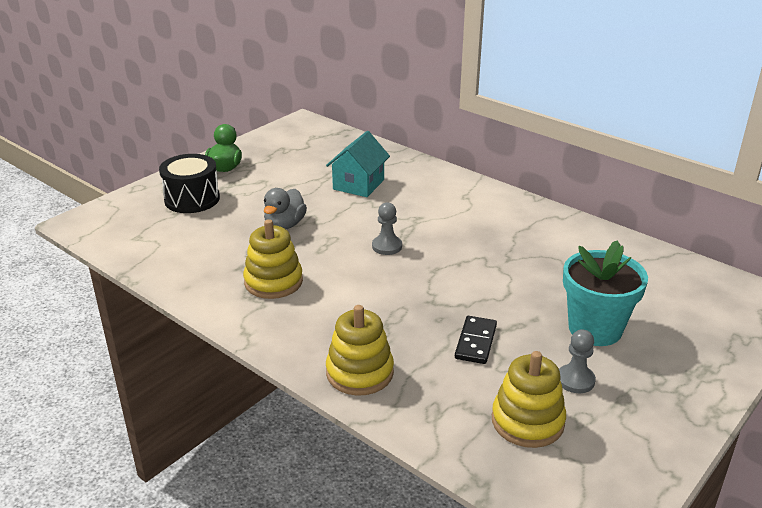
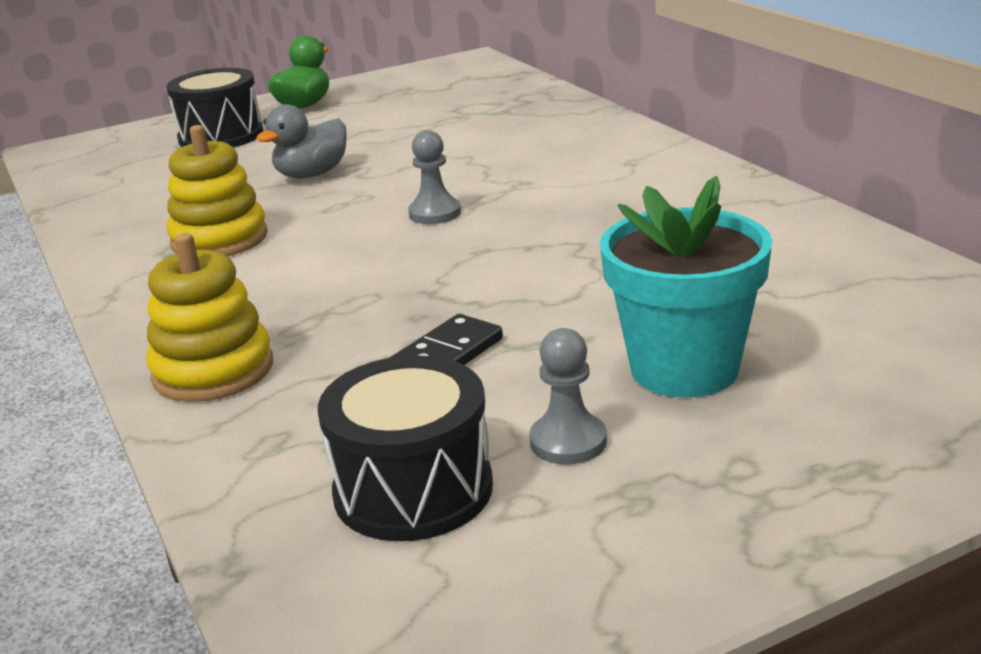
camera: 25 degrees right, 5 degrees down
(358, 184) = (473, 135): turquoise house -> none
(527, 421) = (413, 490): yellow stacking toy -> black drum

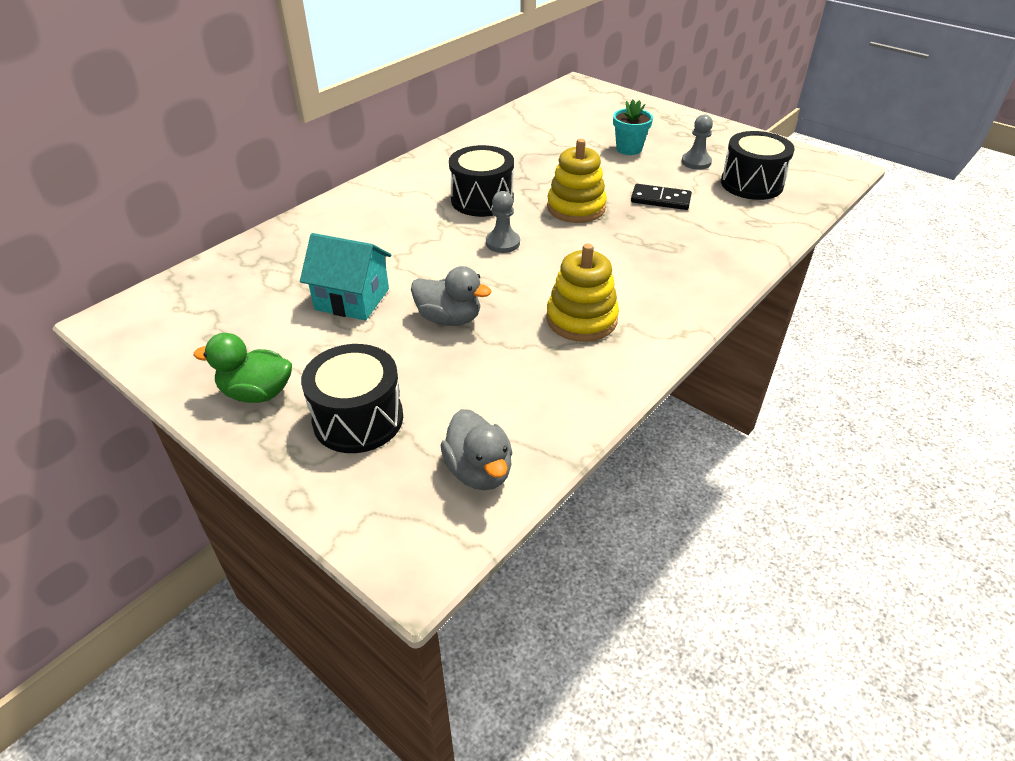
camera: 115 degrees left, 15 degrees up
(95, 173) = (479, 471): none -> grey duck
(213, 370) = (723, 258): yellow stacking toy -> yellow stacking toy (576, 208)
(401, 135) = (352, 299): none -> turquoise house
(568, 211) = (482, 200): none -> black drum
(684, 369) = (629, 149): turquoise flower pot -> turquoise flower pot, size x0.59

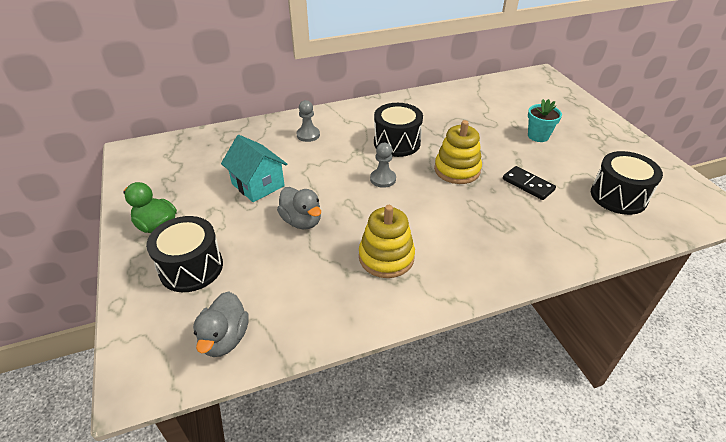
camera: 30 degrees right, 0 degrees up
(696, 162) = (585, 163): grey pawn -> grey pawn (308, 135)

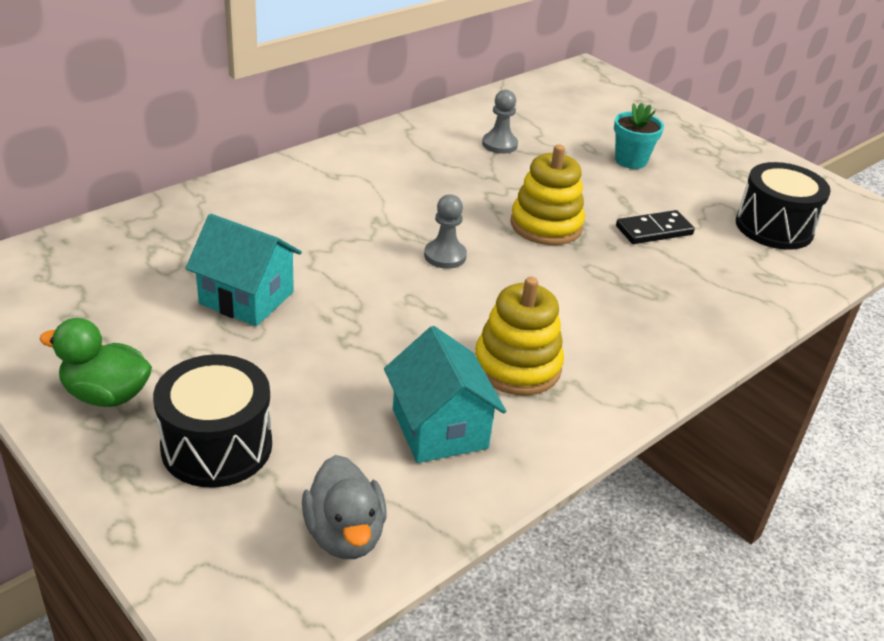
camera: 25 degrees left, 5 degrees down
(302, 221) = (356, 340): grey duck -> none
(308, 135) = (282, 206): grey pawn -> grey pawn (499, 144)
(316, 286) = (439, 428): none -> turquoise house
(397, 143) = (433, 198): black drum -> none
(528, 184) = (654, 230): black domino -> black domino turned 45 degrees counterclockwise

